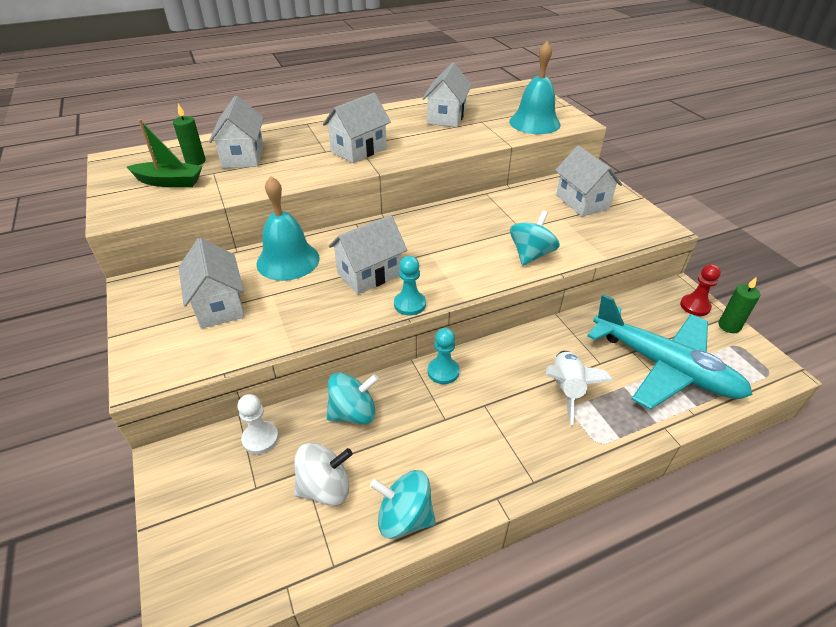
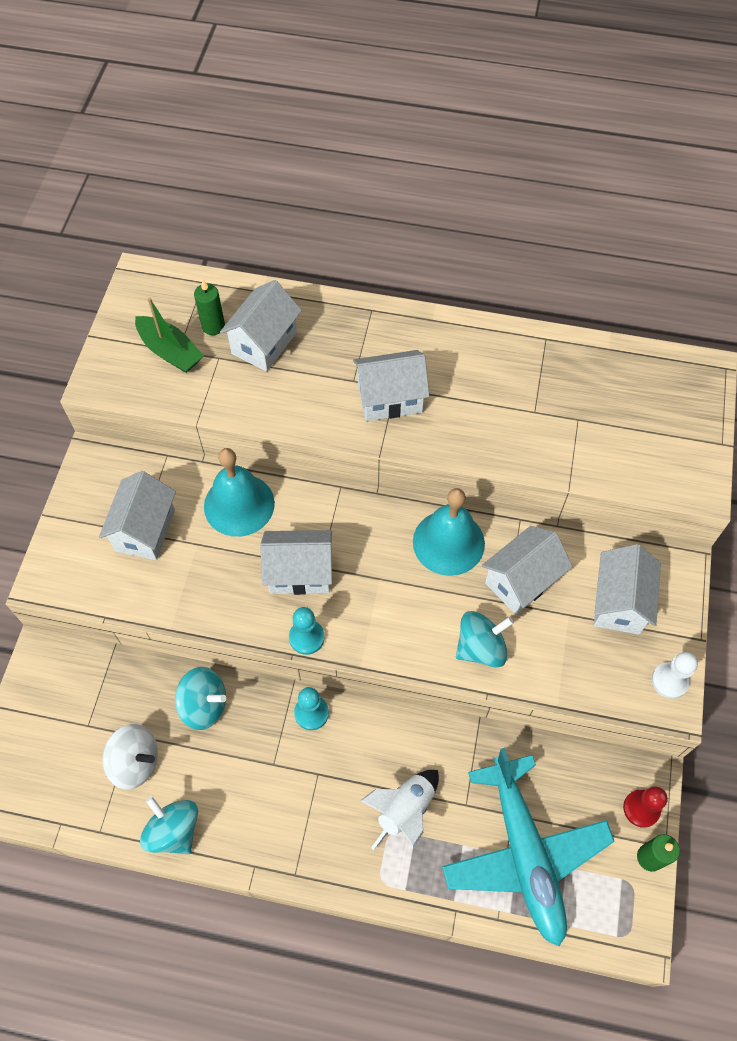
camera: 35 degrees right, 20 degrees up
(260, 438) = (117, 680): white pawn -> white pawn (669, 681)
(446, 117) = (542, 386): white house -> white house (521, 581)
(534, 122) = (642, 459): turquoise bell -> turquoise bell (448, 542)

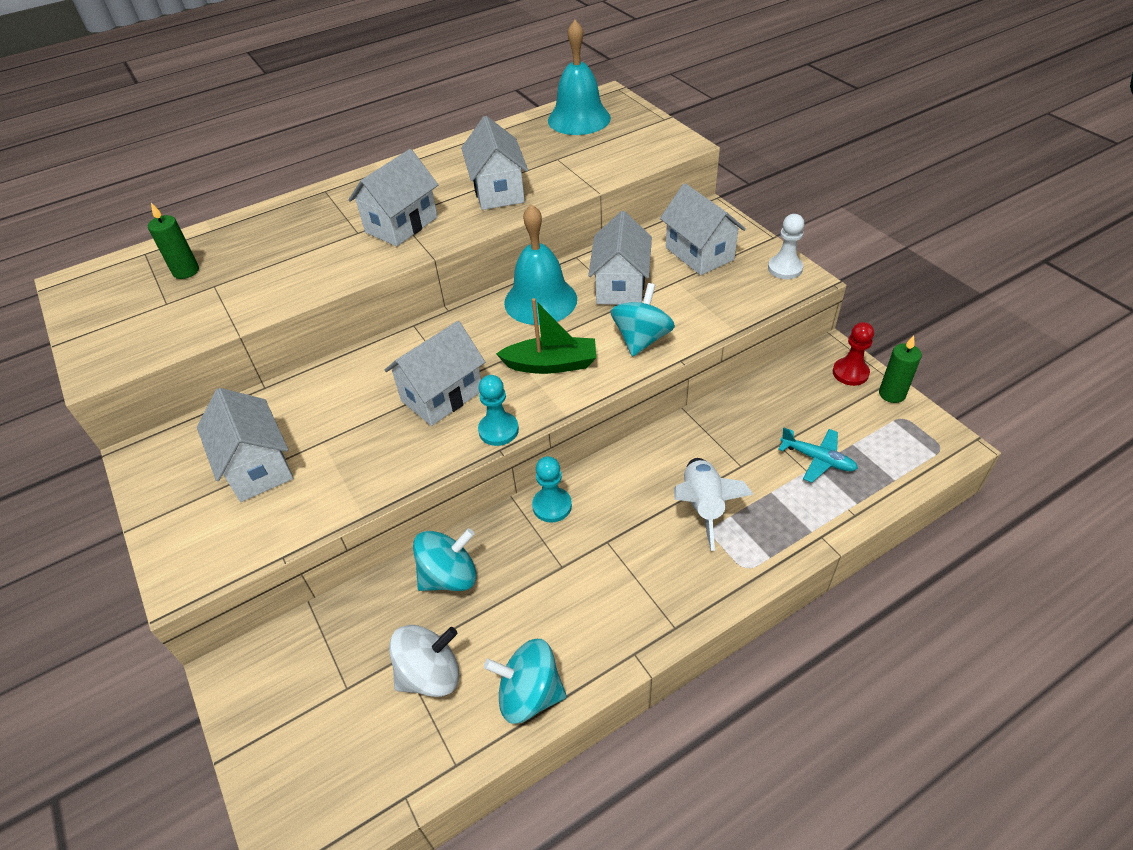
camera: 40 degrees left, 15 degrees down
(170, 351) = (158, 308): green boat -> green boat (551, 364)
(239, 504) = (334, 391): turquoise bell -> turquoise bell (579, 119)
(264, 343) = (249, 255): white house -> white house (498, 191)
(525, 853) = (818, 459): turquoise plane -> turquoise plane, size x0.41

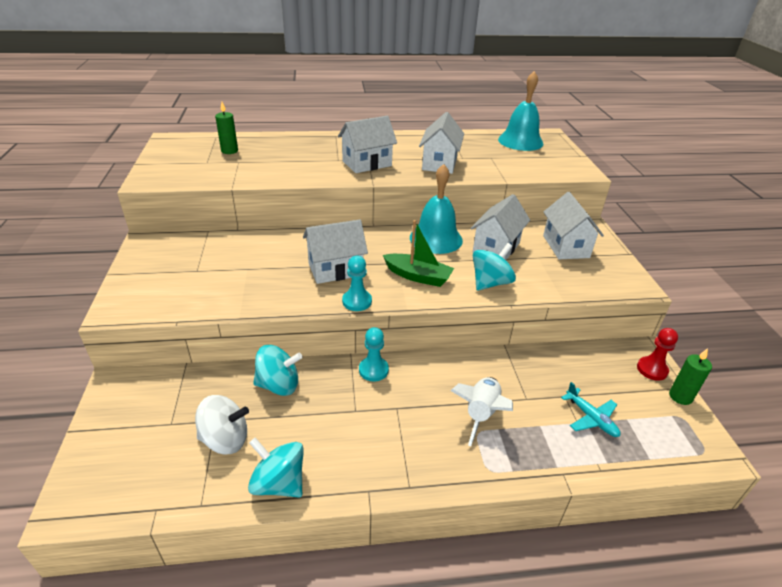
camera: 20 degrees right, 10 degrees down
(257, 467) = (201, 268): white house -> none
(785, 268) = (626, 275): white pawn -> none

